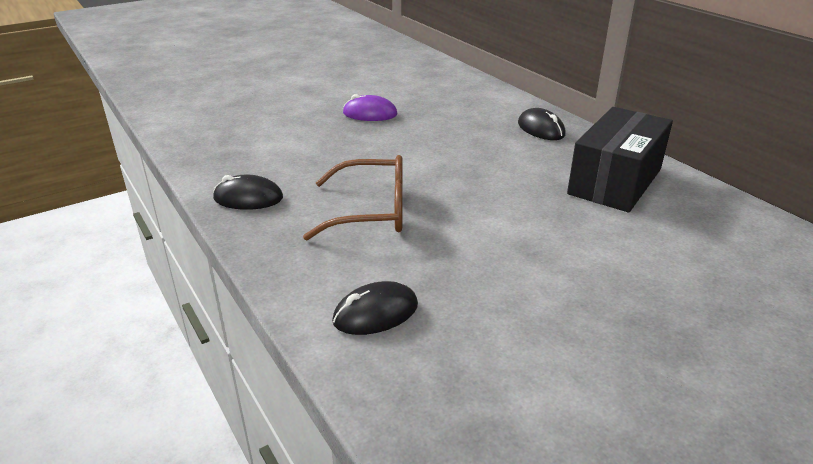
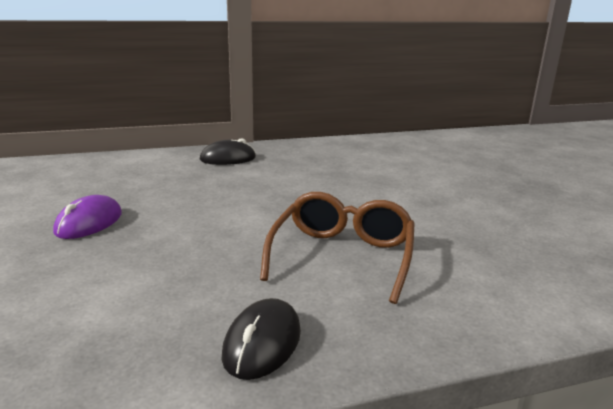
camera: 75 degrees left, 10 degrees down
(375, 313) = (532, 280): black mouse -> none
(615, 181) = (338, 157): black box -> none

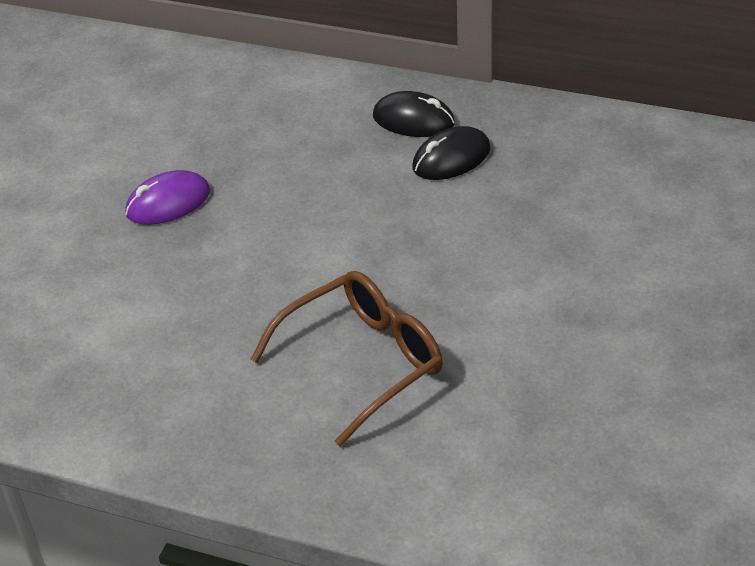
camera: 40 degrees right, 20 degrees up
(262, 343) = (191, 431): black mouse -> black mouse (451, 158)

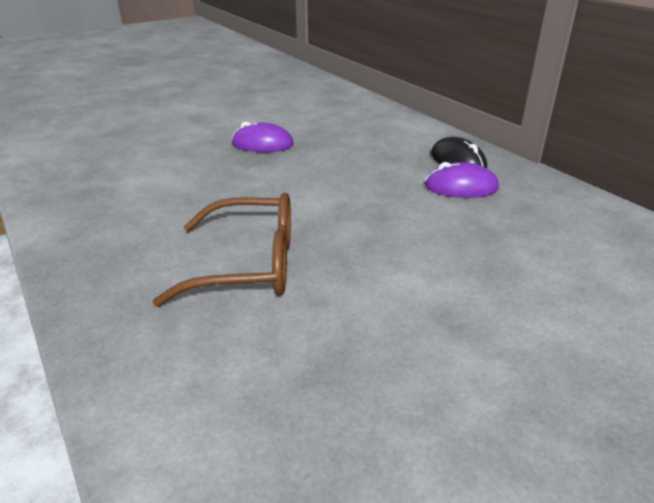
camera: 35 degrees right, 10 degrees down
(451, 158) = (461, 187): black mouse -> purple mouse

